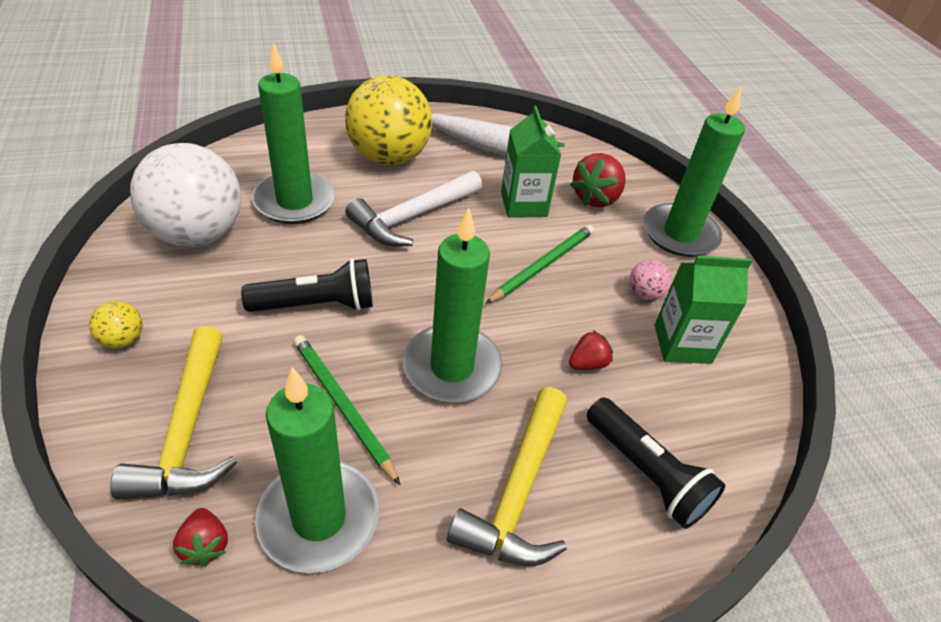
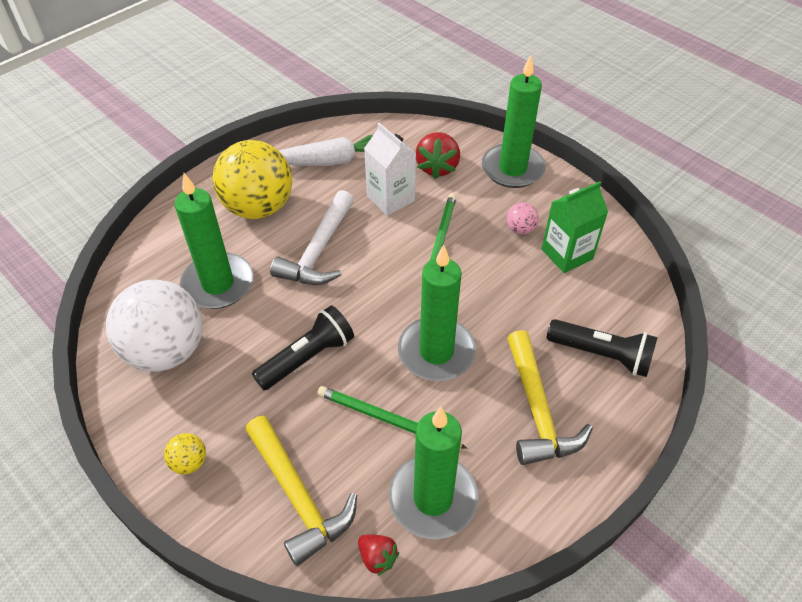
camera: 25 degrees left, 5 degrees up
(523, 204) = (390, 198): green carton -> white carton
(587, 363) = (519, 301): red strawberry -> none

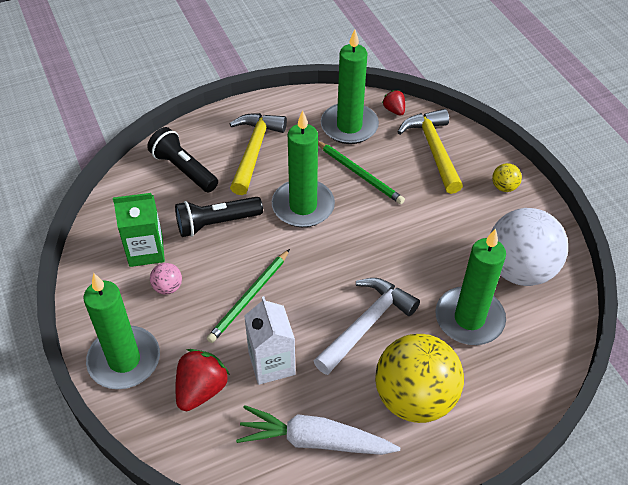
camera: 160 degrees left, 0 degrees up
(308, 358) = (404, 230): black flashlight -> black flashlight (216, 223)

